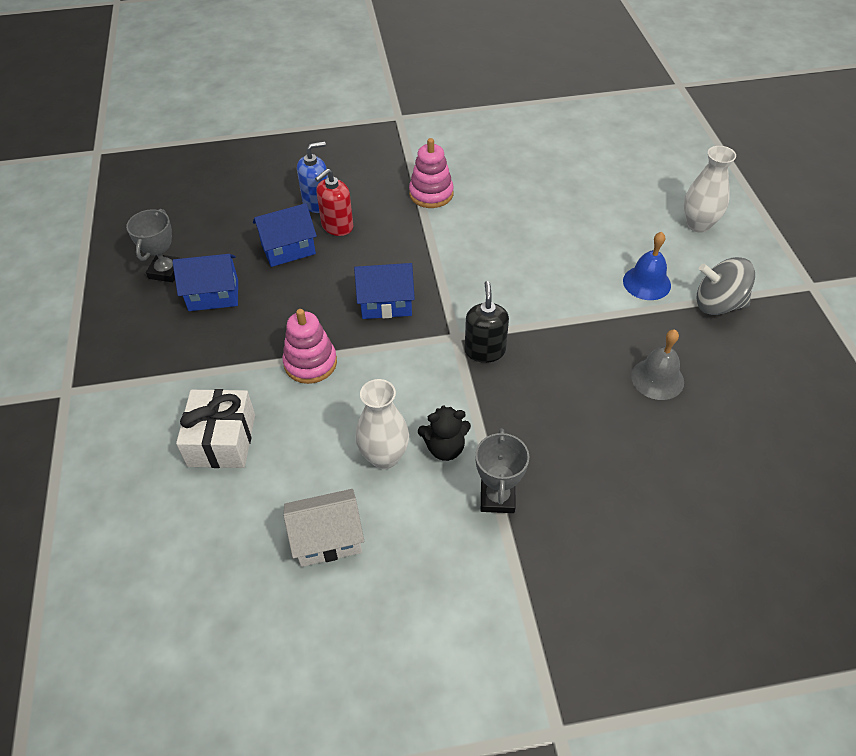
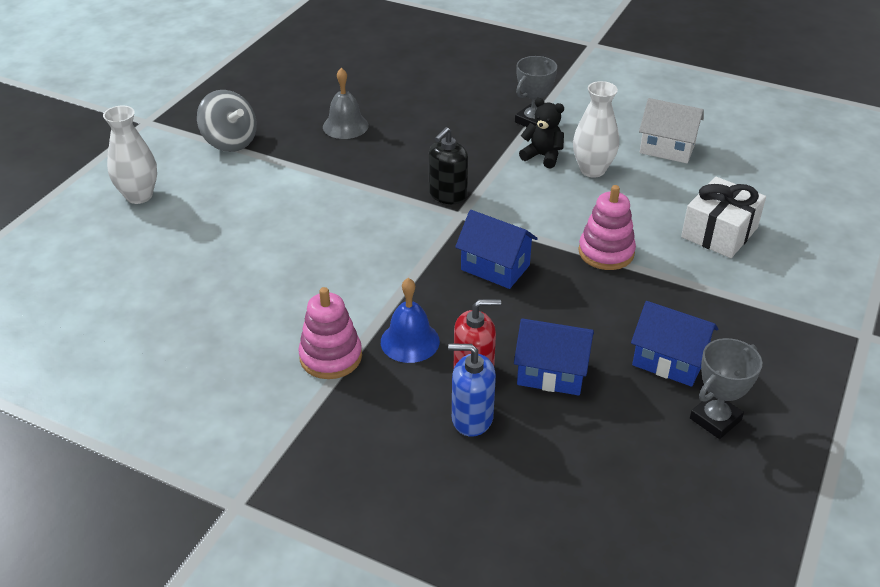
camera: 145 degrees left, 10 degrees down
(646, 283) = (256, 178): blue bell -> blue bell (410, 341)

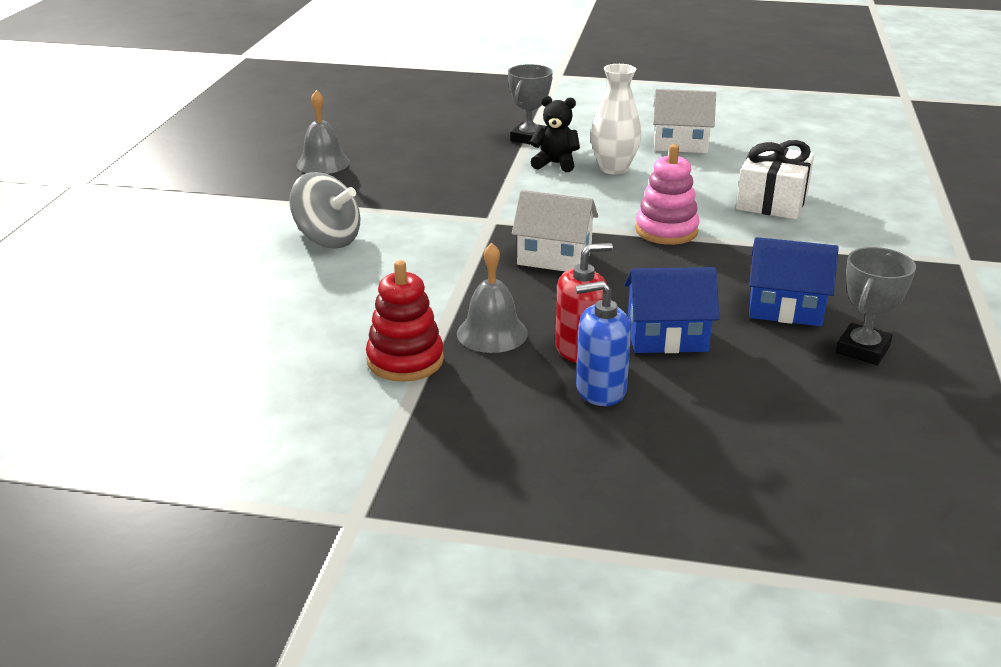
camera: 15 degrees left, 10 degrees down
(139, 196) = (97, 249): white vase -> none
(230, 142) = (191, 190): grey spinning top -> grey spinning top (328, 240)
(331, 357) = (405, 360): pink stacking toy -> red stacking toy
(410, 341) = (492, 333): blue bell -> grey bell
(447, 195) = (469, 205): black soap dispenser -> none
(495, 267) = (554, 258): blue house -> white house

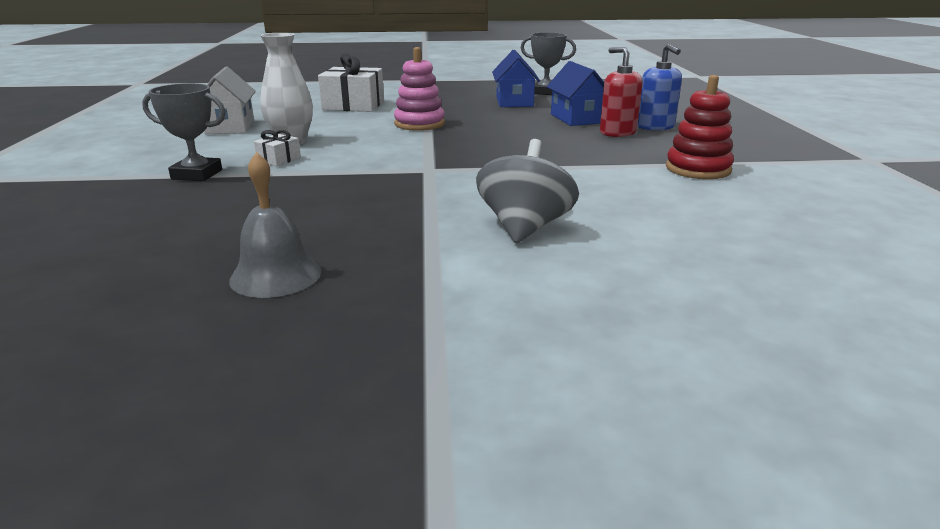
camera: 105 degrees left, 5 degrees down
(492, 333) = (626, 152): grey bell -> none
(554, 258) = (490, 146): white house -> none
(555, 164) = (279, 160): black teddy bear -> white gift

